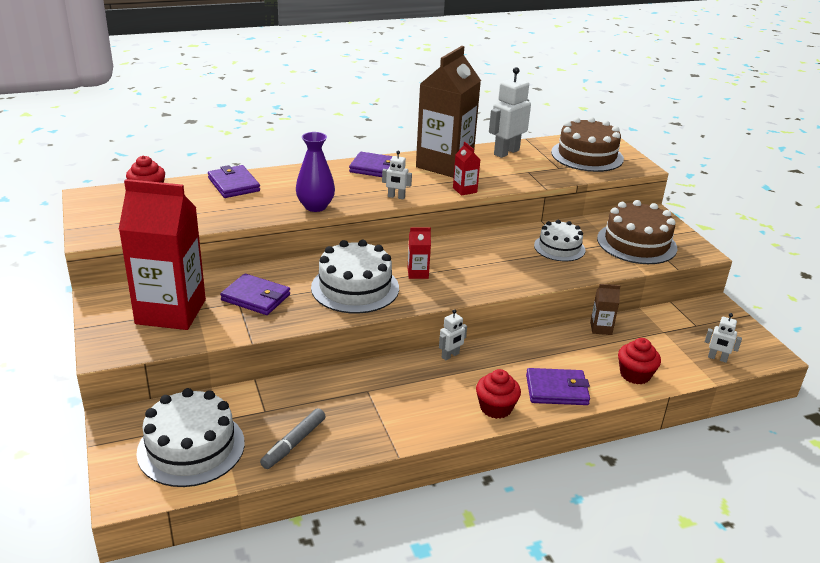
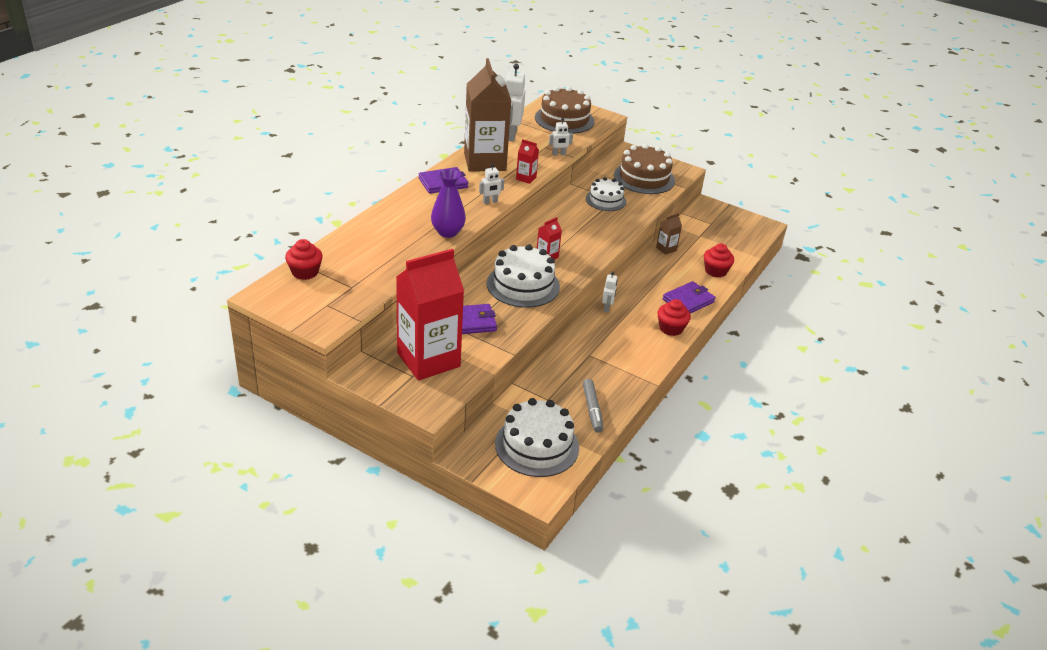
camera: 40 degrees left, 5 degrees up
(234, 184) = (361, 238): purple wallet -> none
(717, 358) = (743, 240): white robot -> white robot (559, 154)

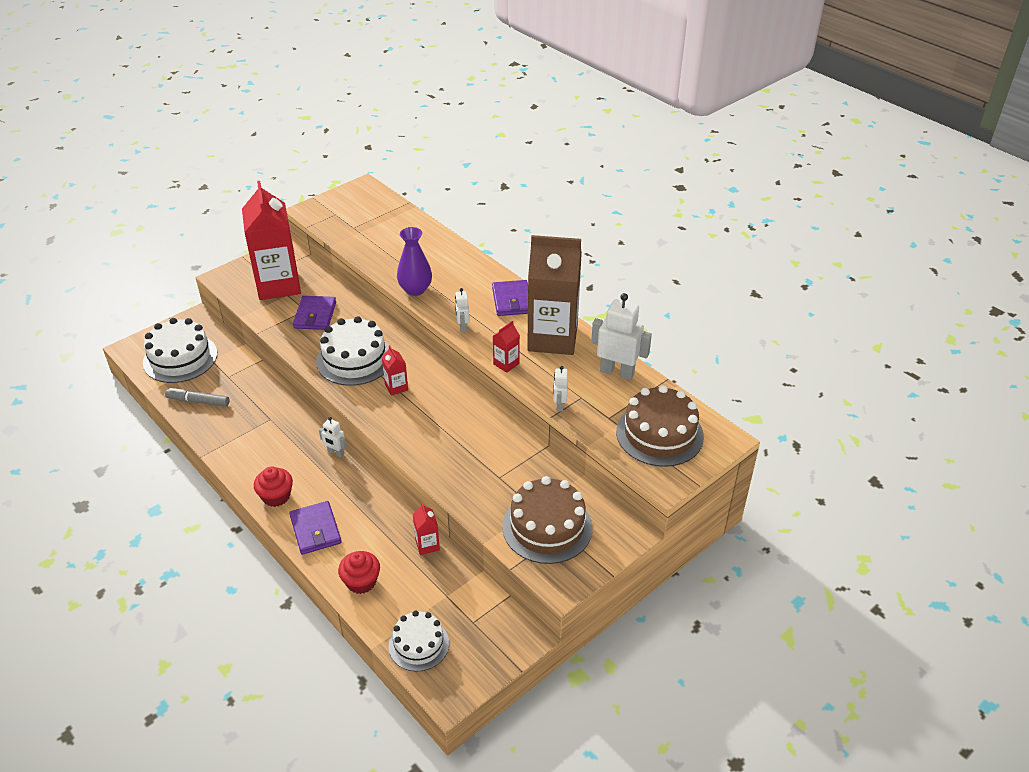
camera: 110 degrees right, 5 degrees up
(305, 272) = (386, 207): red cupcake -> none
(605, 200) = (499, 468): white cake -> white cake (418, 644)
(666, 249) = (427, 545): brown carton -> red carton

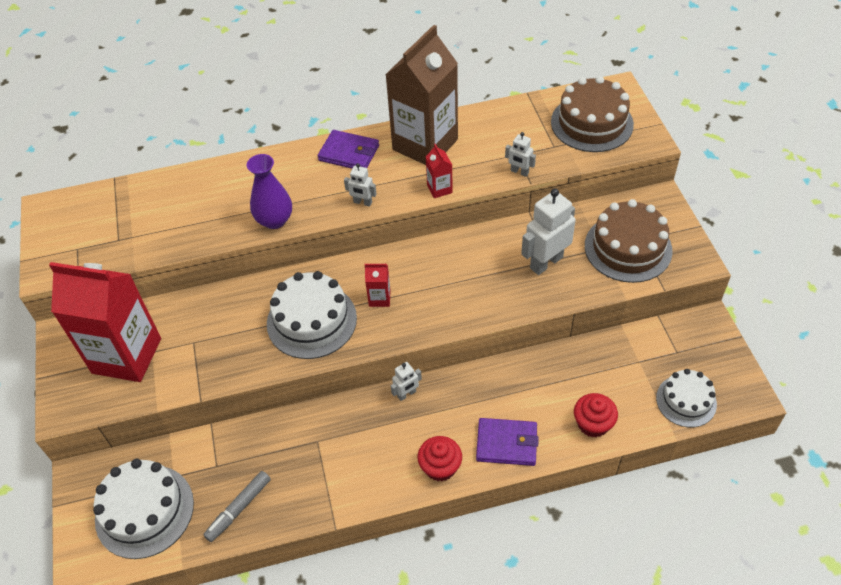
camera: 60 degrees left, 10 degrees up
(315, 315) = (210, 335): purple wallet -> none
(427, 545) = (571, 356): red carton -> none
(617, 372) = (499, 119): white robot -> white robot (546, 262)

